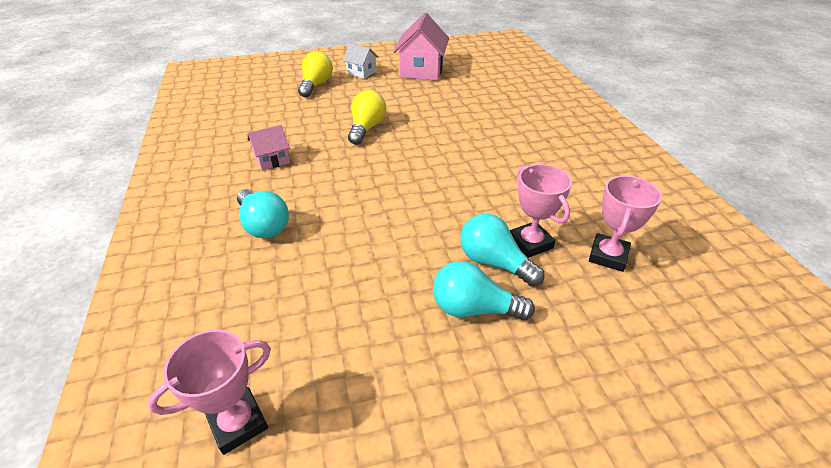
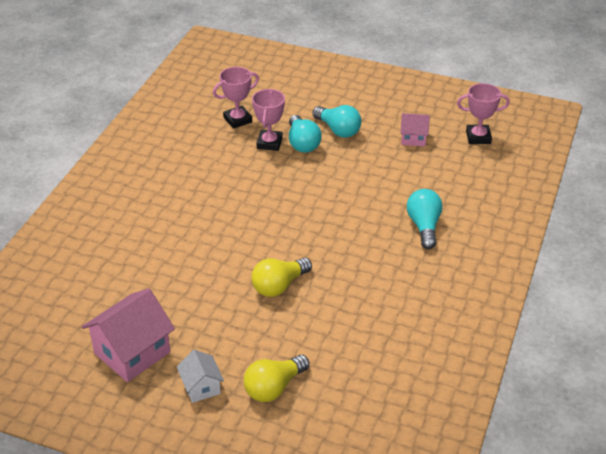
camera: 145 degrees left, 0 degrees up
(272, 160) = (387, 286): pink house -> pink house (413, 138)

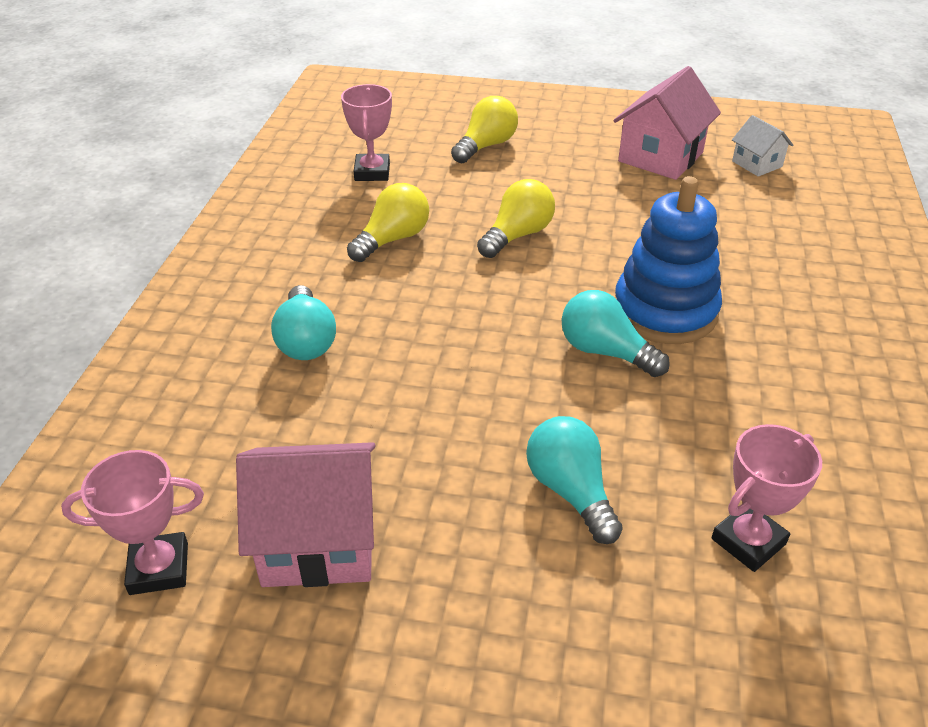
camera: 170 degrees right, 0 degrees up
(201, 387) = (565, 139): white house -> white house (757, 164)
(211, 219) = (665, 311): none -> blue stacking toy
(269, 143) = (642, 482): pink trophy -> pink trophy (372, 172)
(338, 130) = (500, 543): turquoise light bulb -> turquoise light bulb (605, 352)
(367, 293) = (393, 239): none -> yellow light bulb
(413, 138) = (319, 541): pink house -> pink house, size x1.84

